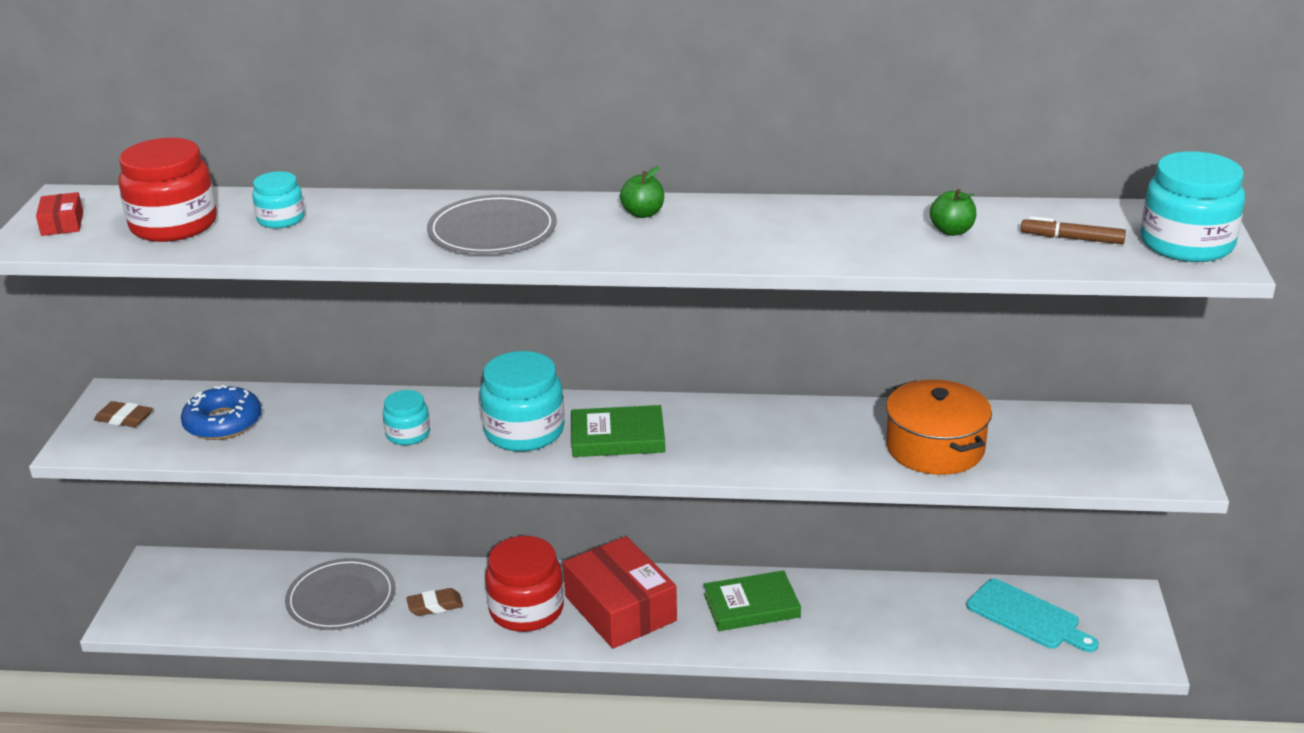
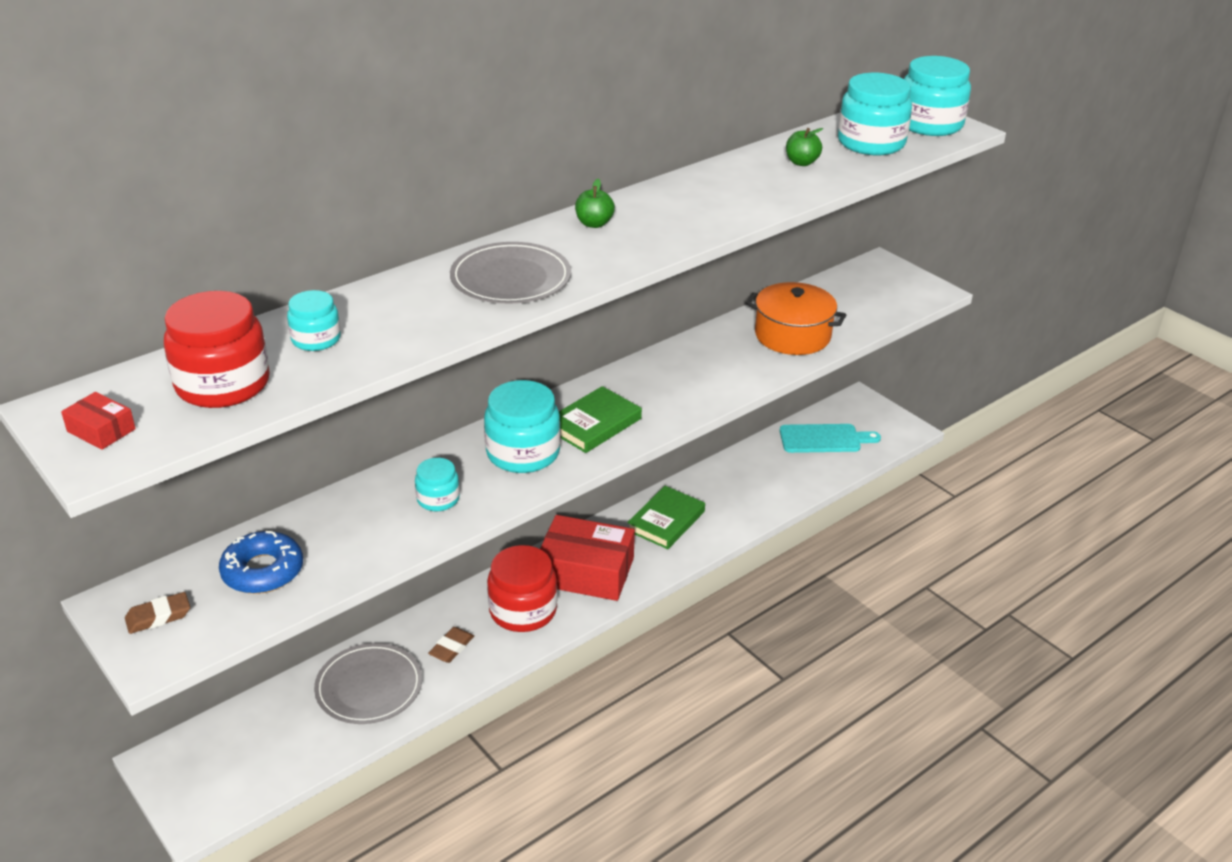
camera: 45 degrees left, 5 degrees up
(1072, 239) = (871, 143): brown marker -> turquoise jar

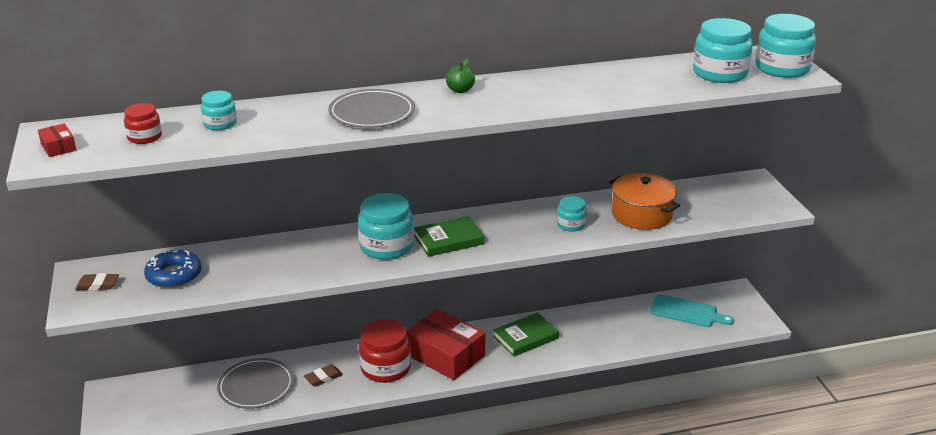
camera: 25 degrees right, 5 degrees down
(223, 384) = (144, 137): red jar -> red jar, size x0.55
(438, 499) = (310, 261): turquoise jar -> turquoise jar (571, 224)
(801, 162) = (651, 77): green apple -> none

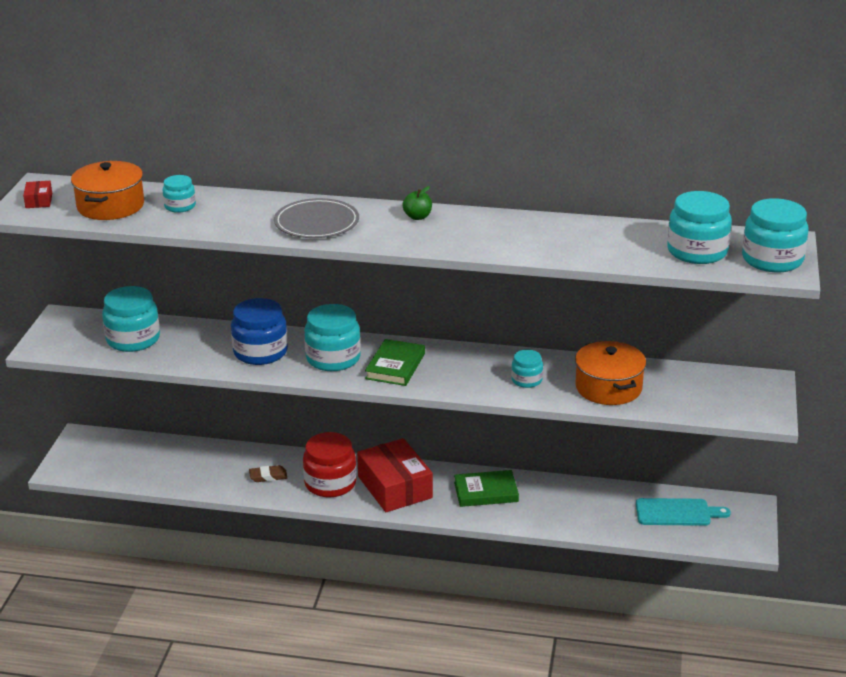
camera: 25 degrees right, 0 degrees up
(98, 285) = (68, 332): brown eraser -> none
(144, 137) = (110, 206): red jar -> orange pot
(174, 275) = (133, 339): blue donut -> turquoise jar
(256, 386) = (205, 467): grey plate -> none
(313, 257) = (260, 352): none -> blue jar
(448, 240) = (395, 366): green book -> green book turned 75 degrees counterclockwise
(687, 312) = (677, 512): turquoise cutting board -> turquoise cutting board turned 45 degrees counterclockwise

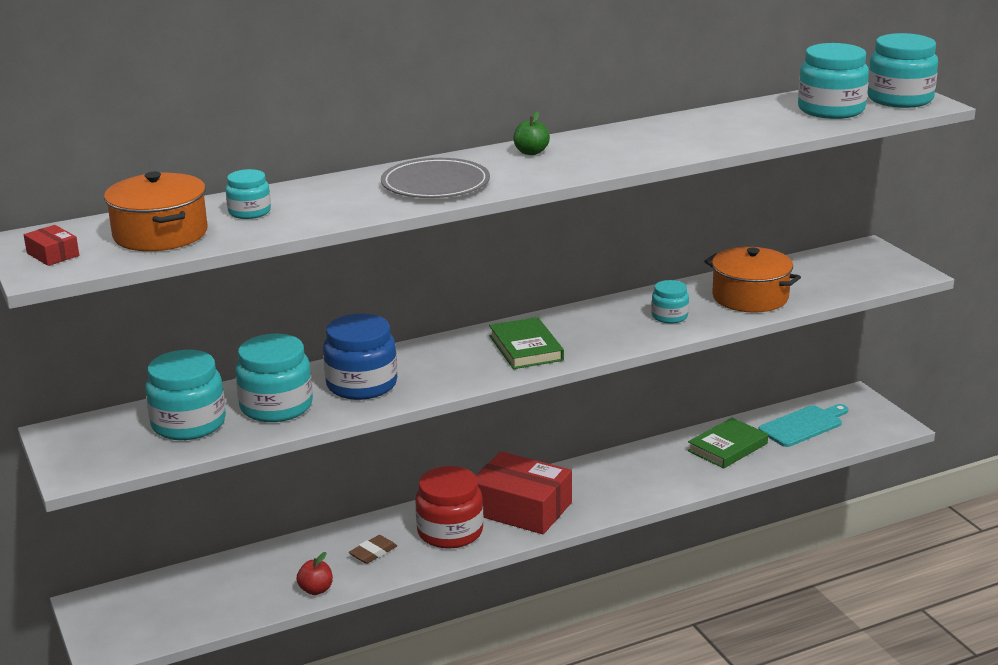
camera: 35 degrees left, 5 degrees down
(208, 486) = (316, 590): none -> red apple
(333, 358) = (450, 363): turquoise jar -> turquoise jar (276, 406)
(486, 492) = (615, 476): green book -> green book (727, 447)

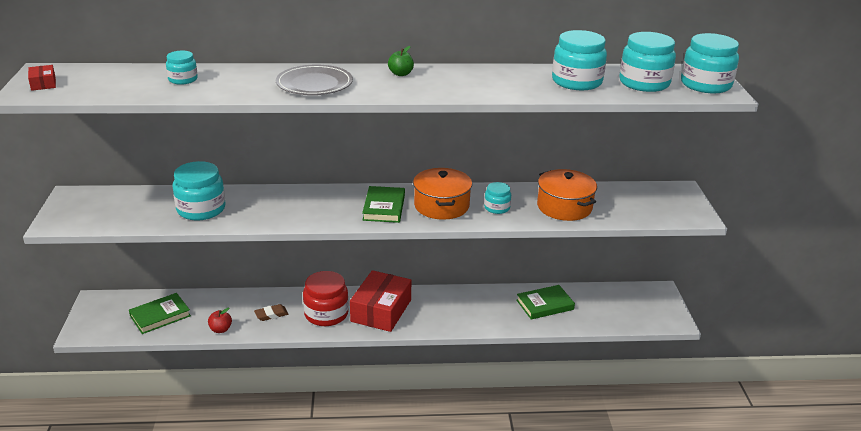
camera: 20 degrees right, 5 degrees up
(160, 234) = (116, 83): orange pot -> orange pot (441, 206)
(188, 424) = (143, 208): turquoise jar -> turquoise jar (577, 82)
(209, 597) = (160, 316): none -> green book
(362, 384) = (263, 207): blue jar -> none
(521, 508) = (381, 310): red box -> red box turned 60 degrees clockwise
(803, 425) = (608, 303): turquoise cutting board -> none

